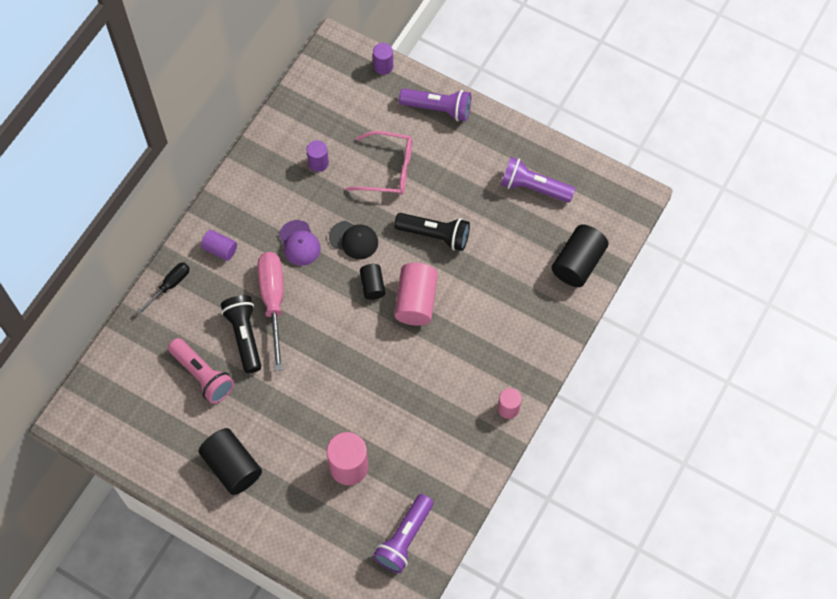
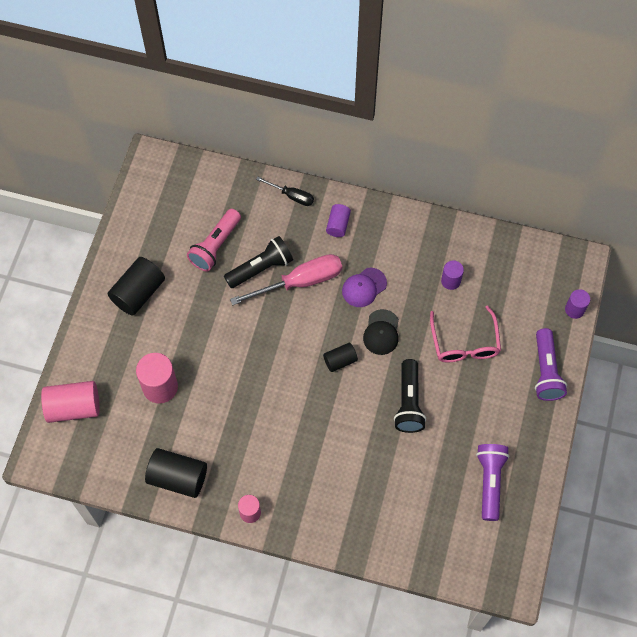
camera: 75 degrees right, 0 degrees up
(404, 538) = (104, 451): purple flashlight -> none
(416, 301) = (335, 403): pink cylinder -> pink cylinder (74, 407)
(578, 263) = (420, 544): black cylinder -> black cylinder (178, 478)

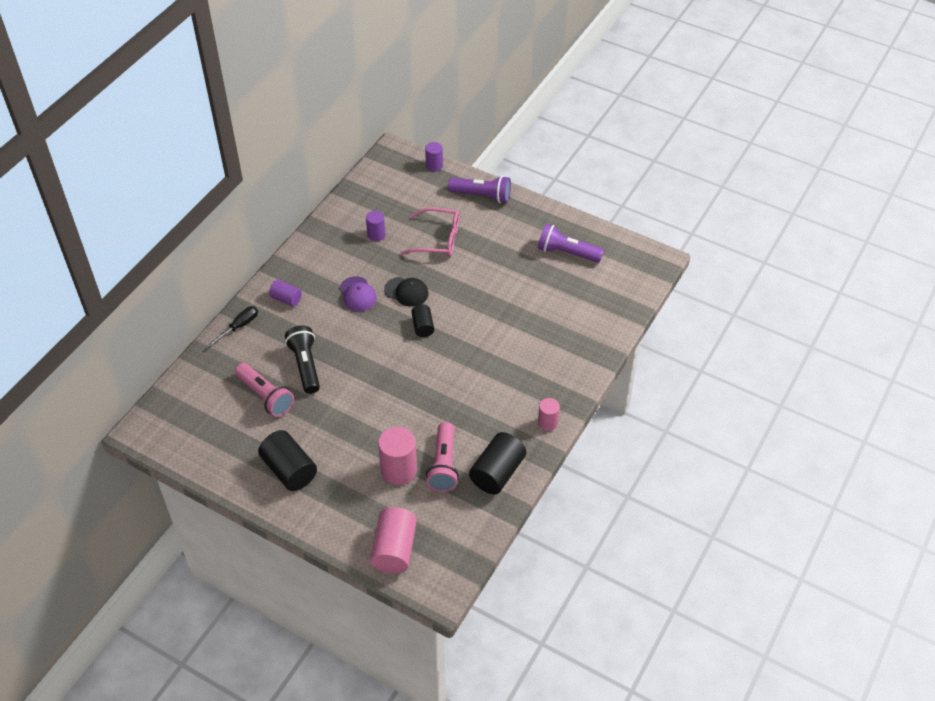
camera: 75 degrees left, 15 degrees down
(175, 426) = (443, 465): none -> pink flashlight
(300, 282) = (332, 339): pink screwdriver -> none
(409, 402) = (479, 288): black flashlight -> none

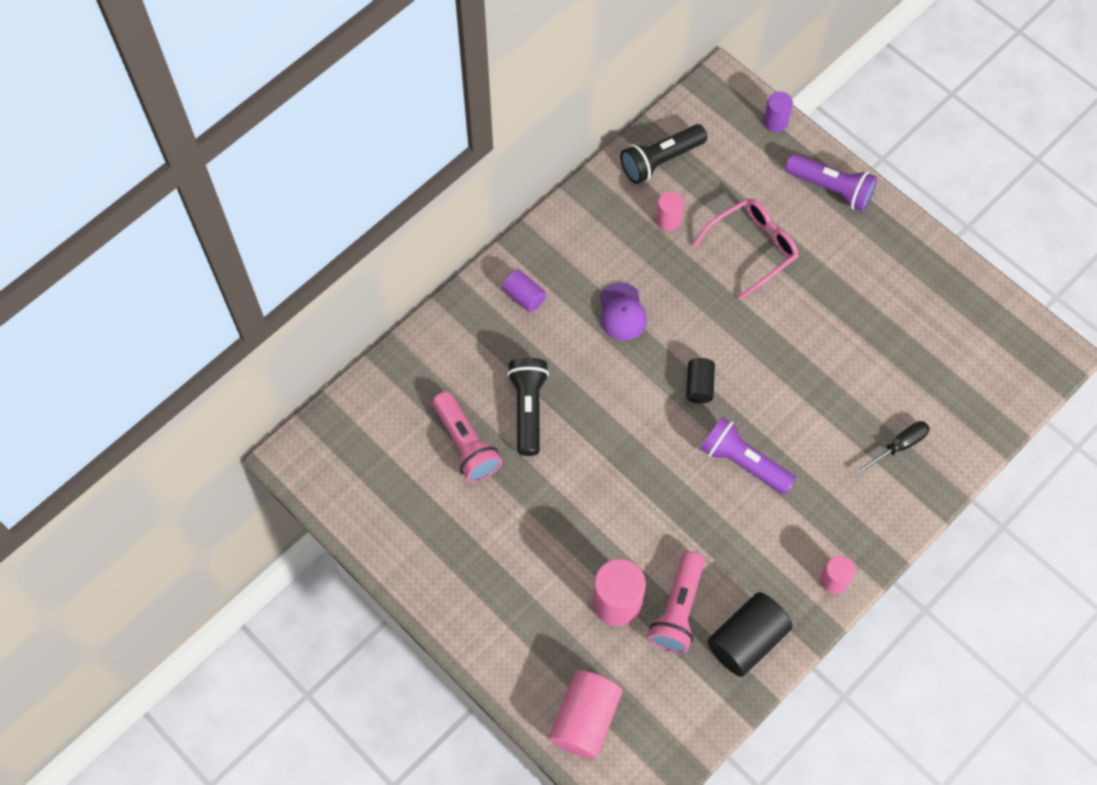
camera: 15 degrees right, 15 degrees up
(239, 326) = (453, 325): black screwdriver -> black screwdriver (898, 446)
(289, 470) = (474, 565): black cylinder -> none
(362, 202) = (660, 160): none -> black flashlight
(376, 235) = (668, 220): purple cylinder -> pink cylinder
(406, 292) = (689, 324): black cap -> none
(438, 239) = (752, 248): pink glasses -> pink glasses turned 60 degrees counterclockwise
(567, 253) = (929, 313): purple flashlight -> purple flashlight (743, 462)

